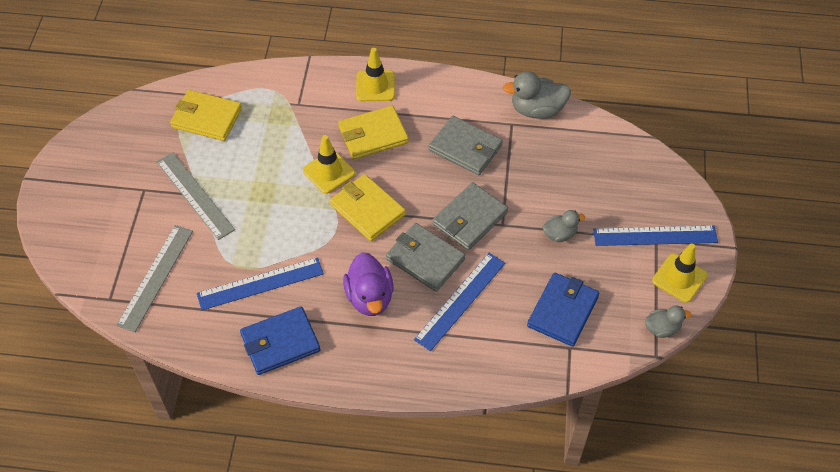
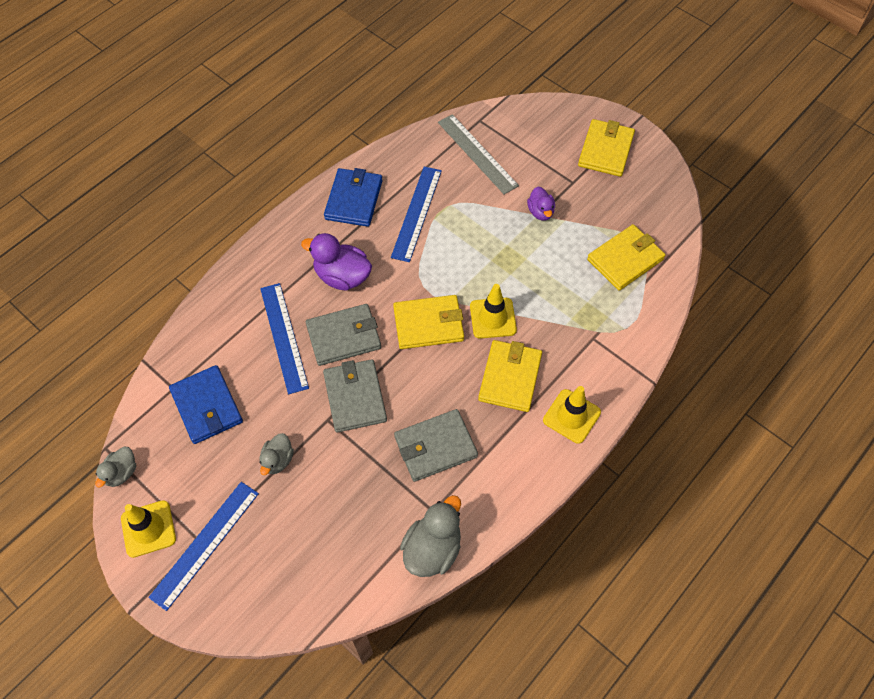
camera: 125 degrees right, 5 degrees up
(88, 184) = (606, 150): none -> yellow wallet
(195, 195) = (540, 212): grey ruler -> purple duck

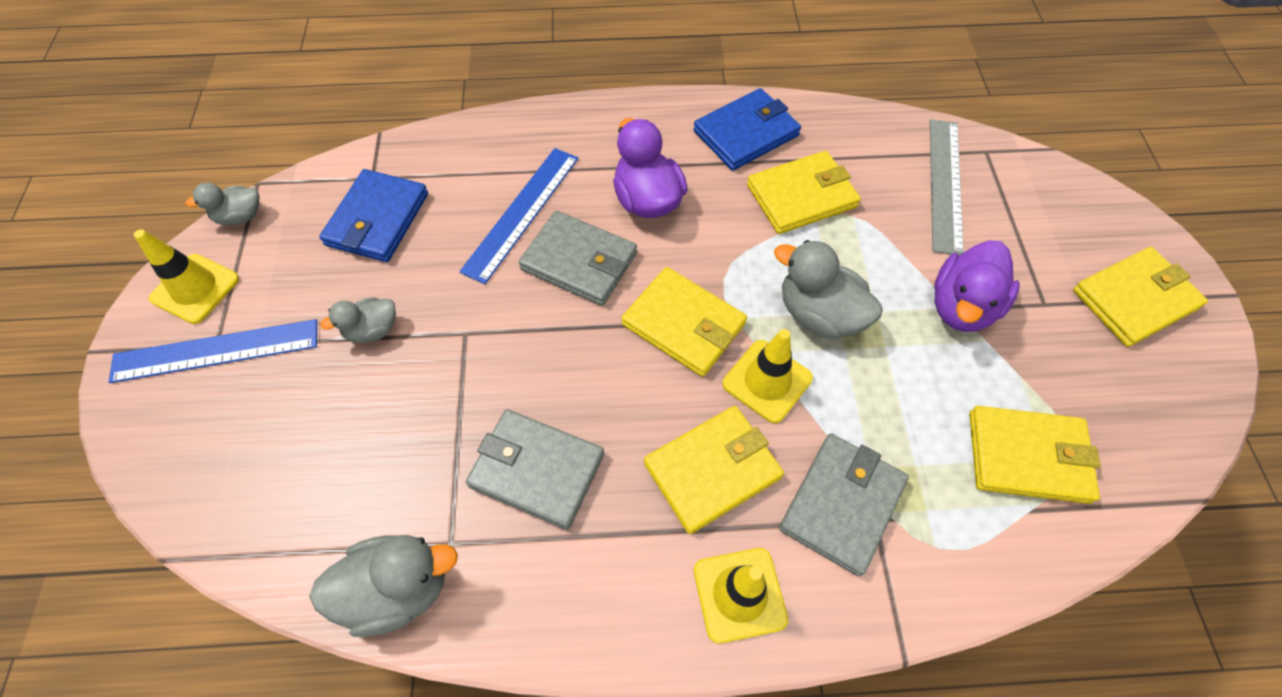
camera: 45 degrees right, 0 degrees up
(355, 397) = (518, 334): grey wallet -> grey wallet (842, 504)
(417, 213) = (801, 196): blue ruler -> yellow wallet
(484, 267) = (819, 314): none -> grey duck
(540, 212) = (961, 306): purple duck -> purple duck, size x1.68

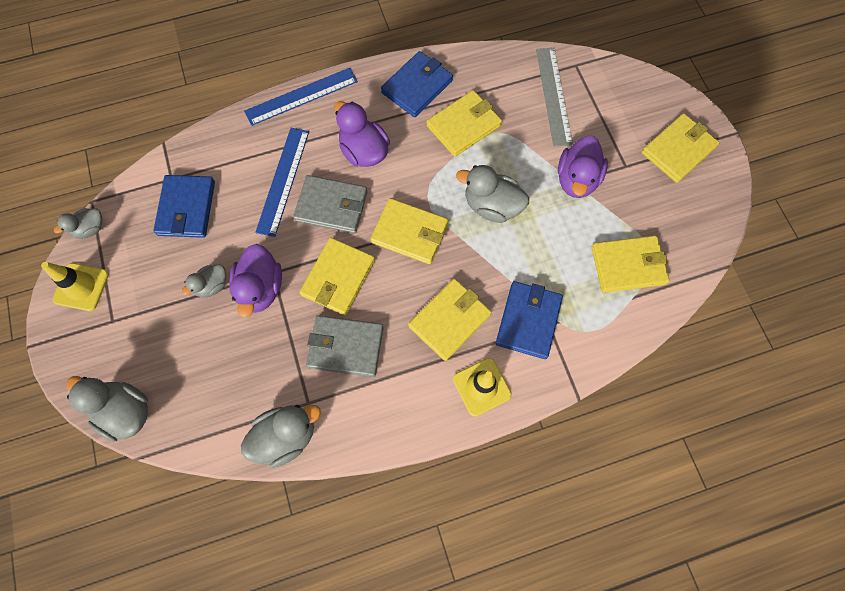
camera: 15 degrees left, 10 degrees up
(177, 481) = (125, 411): none -> grey duck
(216, 351) = (114, 325): blue ruler -> blue ruler (301, 96)
(440, 351) = (261, 288): none -> purple duck
(557, 363) = (338, 278): none -> yellow wallet
(767, 381) = (469, 257): yellow traffic cone -> none
(842, 504) = (528, 321): grey wallet -> blue wallet

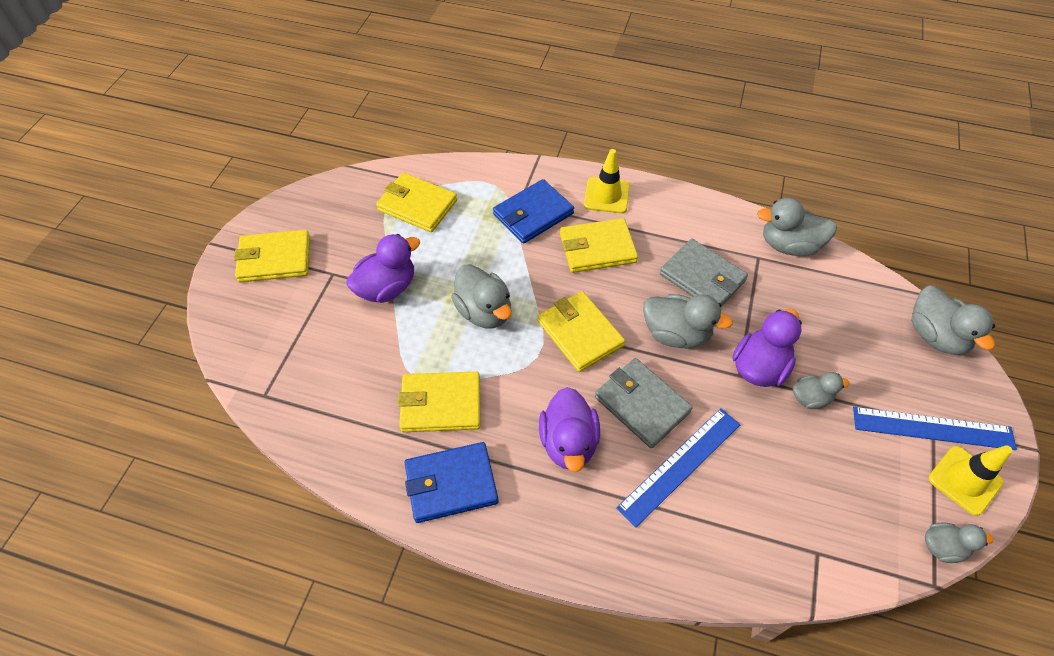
camera: 145 degrees left, 15 degrees down
(186, 208) = (810, 501): blue wallet -> none
(301, 96) = (597, 564): blue ruler -> blue ruler (932, 428)
(338, 278) = (676, 334): yellow wallet -> grey duck
(553, 96) = (322, 377): grey ruler -> none

